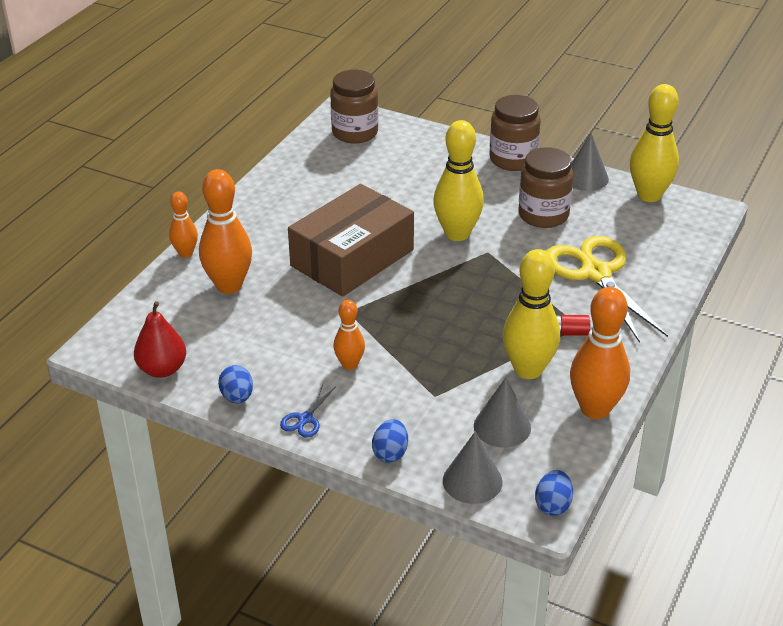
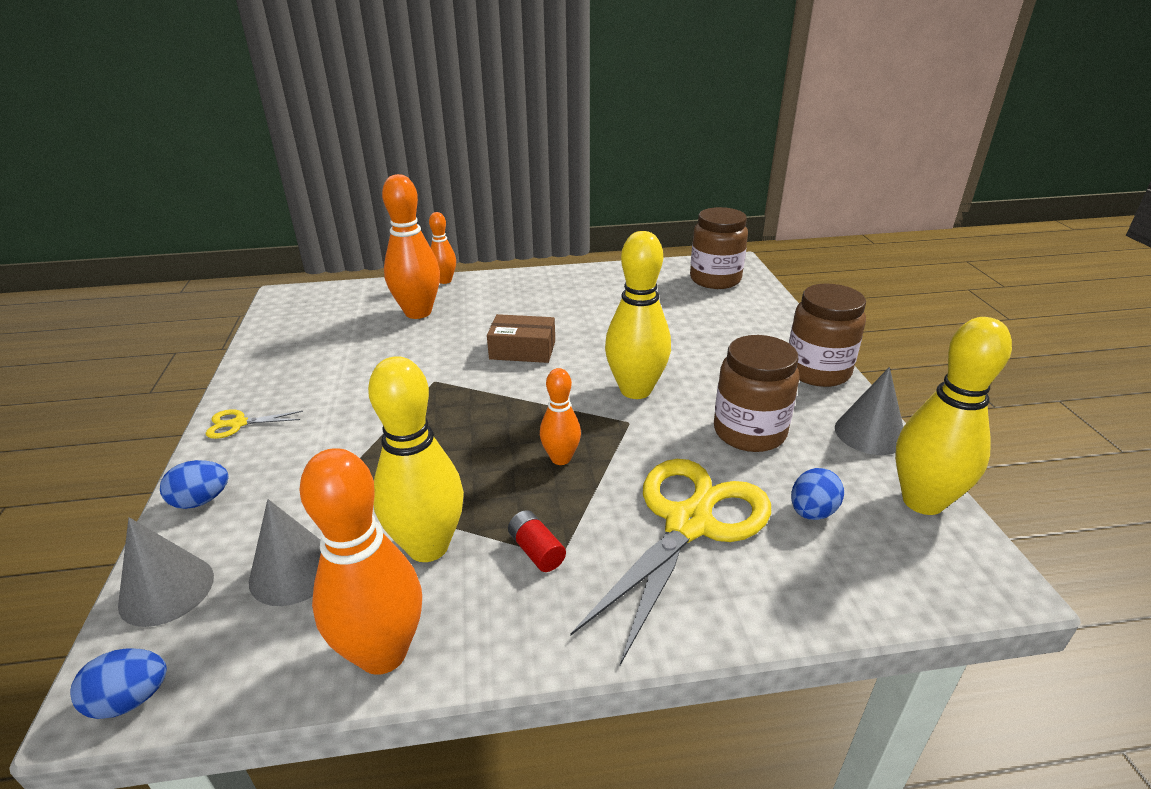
camera: 55 degrees right, 5 degrees down
(162, 369) = (275, 329): red pear -> none
(237, 397) = (255, 376): blue egg -> blue egg (812, 512)
(305, 419) = (238, 424): blue scissors -> yellow scissors
(349, 364) = (346, 414): orange bowling pin -> orange bowling pin (561, 458)
(352, 258) = (522, 350): brown box -> brown box, size x0.51

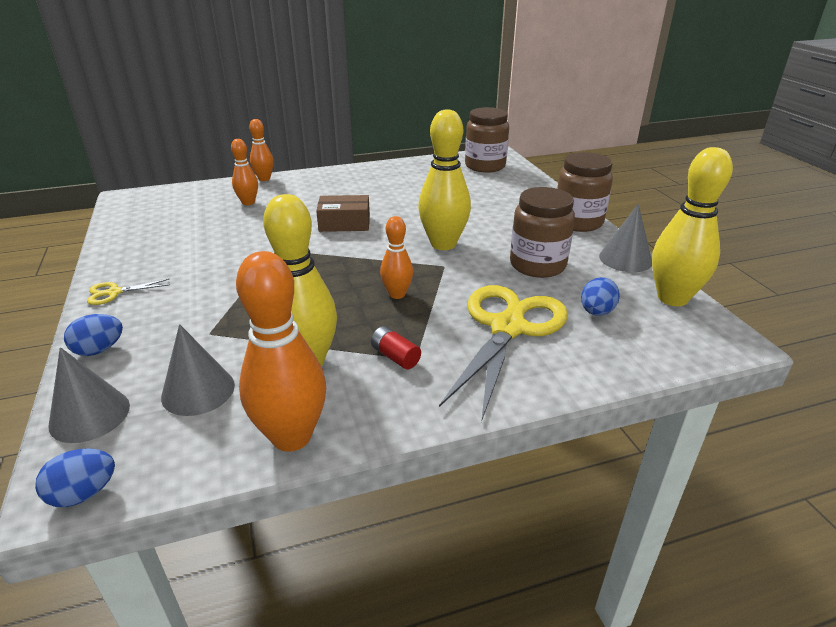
camera: 10 degrees left, 0 degrees up
(418, 312) = (248, 202): orange bowling pin -> orange bowling pin, size x0.56

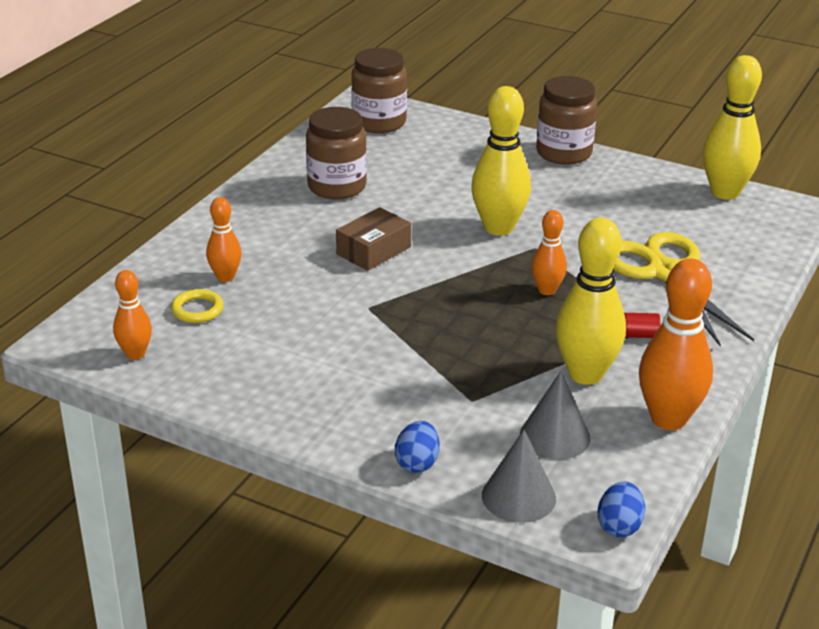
camera: 45 degrees left, 0 degrees up
(114, 292) = (313, 423): yellow scissors -> none
(203, 211) = (197, 310): none -> yellow ring
(264, 179) = (175, 242): orange bowling pin -> orange bowling pin (135, 354)
(537, 265) = (600, 210): brown jar -> brown jar (337, 187)
(596, 312) = (697, 229): blue egg -> none
(625, 259) = (649, 173): grey cone -> none

